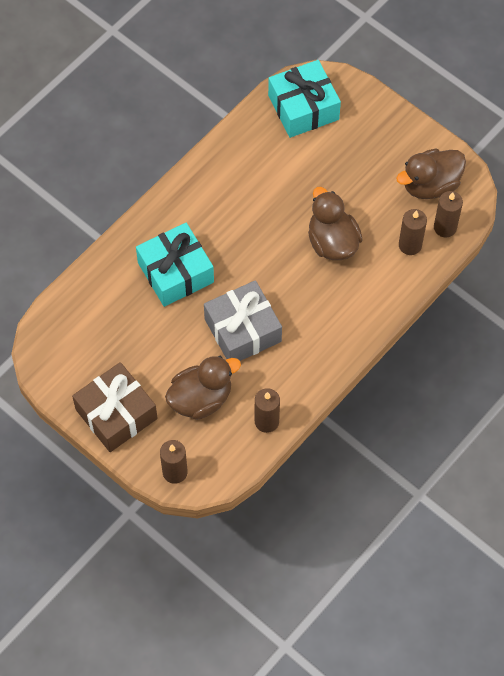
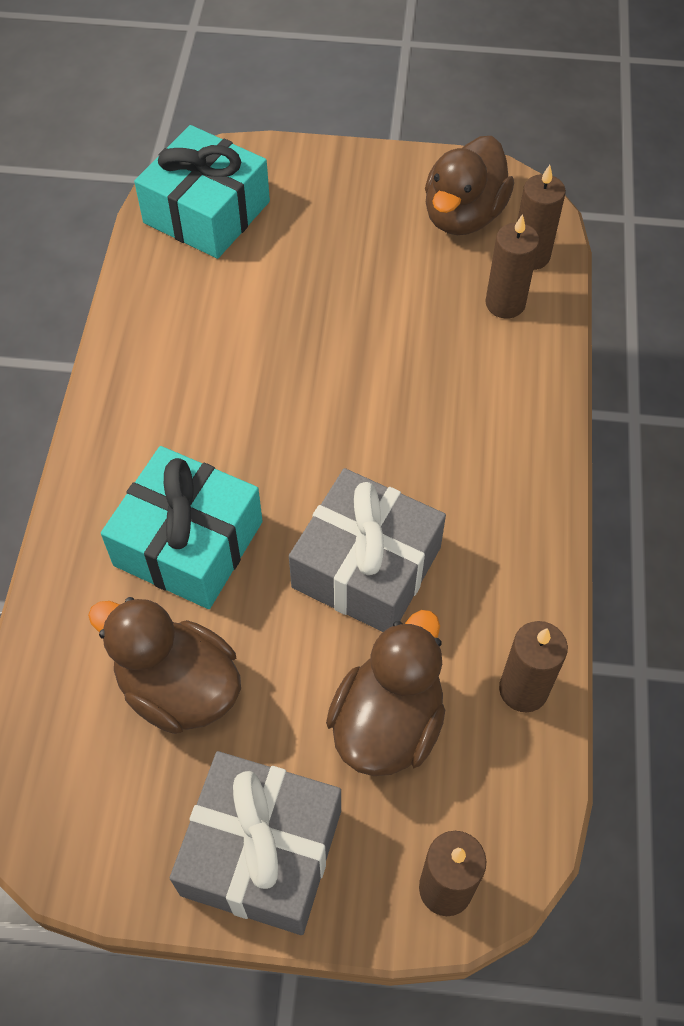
camera: 35 degrees left, 5 degrees down
(116, 414) = (262, 852): brown gift -> grey gift
(332, 242) = (394, 360): brown duck -> brown duck (178, 688)

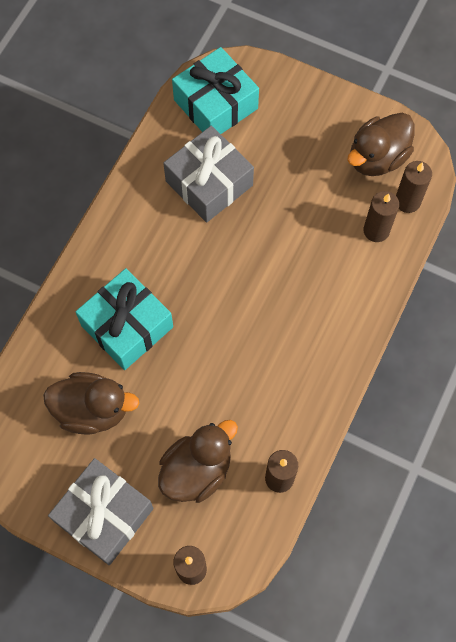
camera: 20 degrees right, 10 degrees up
(178, 688) = (92, 410): brown duck -> brown duck turned 135 degrees clockwise
(366, 567) = (221, 375): grey gift -> grey gift (209, 183)

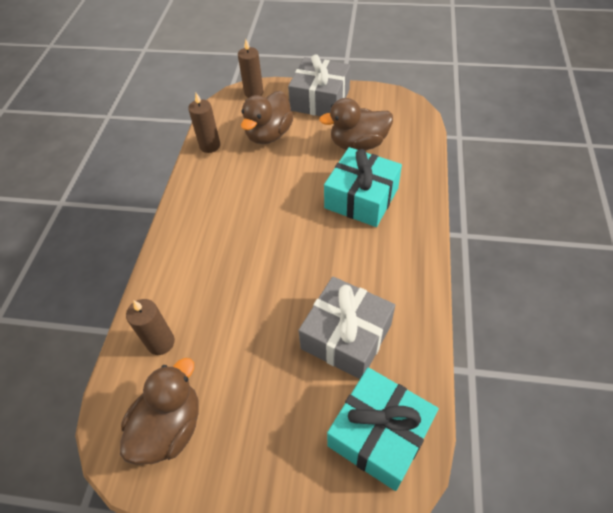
camera: 165 degrees right, 15 degrees down
(407, 201) = (130, 385): brown candle -> none

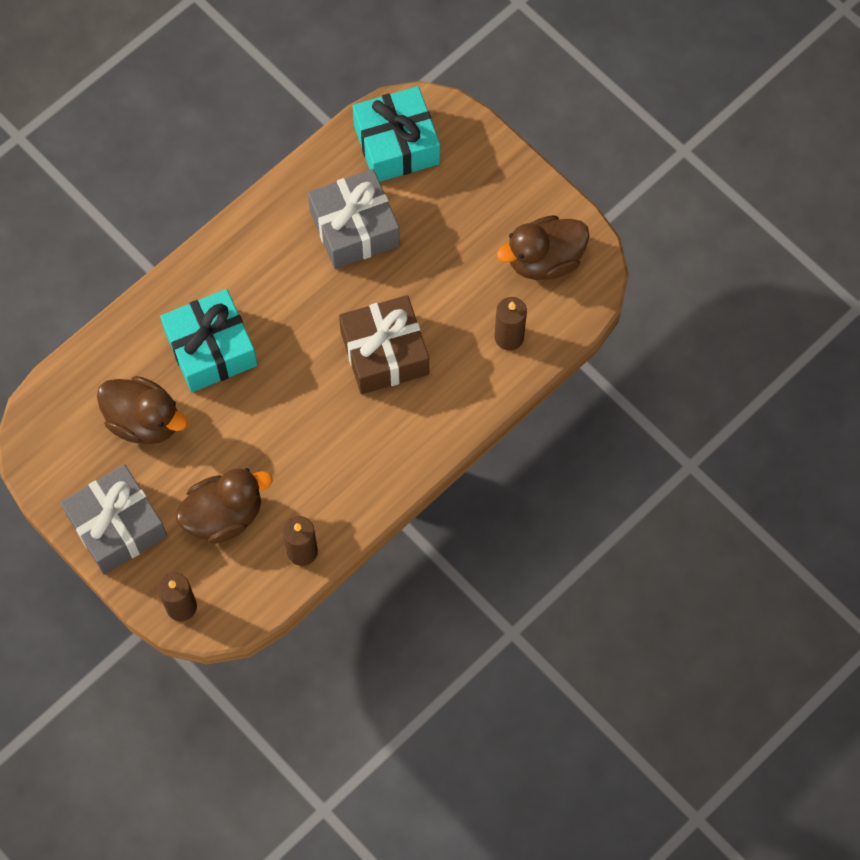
camera: 145 degrees left, 15 degrees up
(247, 269) = (384, 353): none -> brown gift

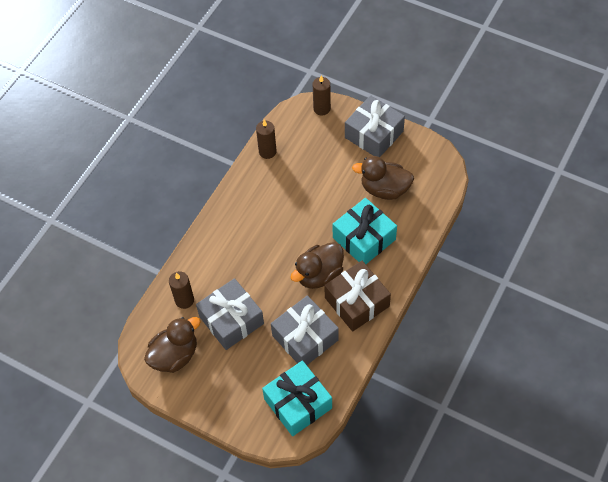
camera: 165 degrees right, 10 degrees down
(224, 515) = (318, 156): brown duck -> brown duck (319, 275)
(384, 353) = (258, 268): brown gift -> brown gift (357, 302)
(449, 286) = (231, 320): none -> grey gift

